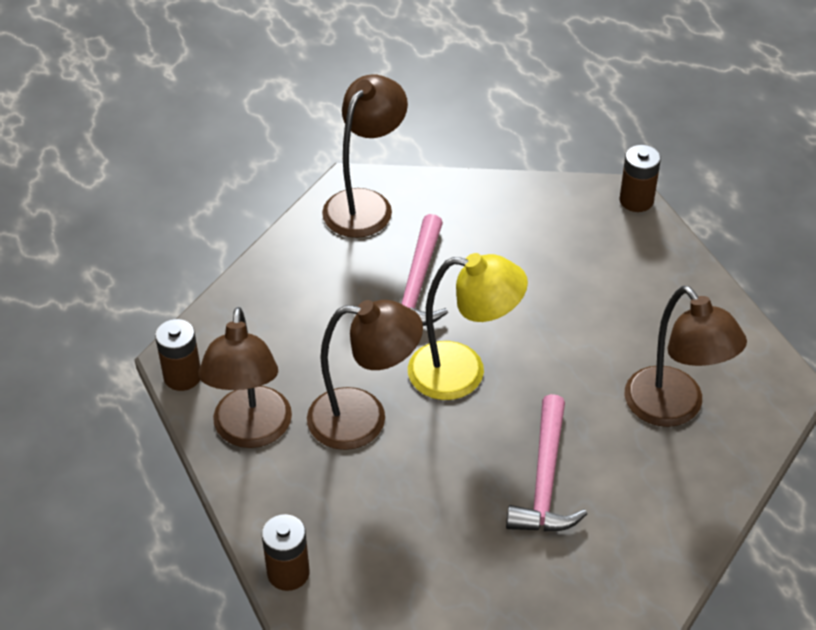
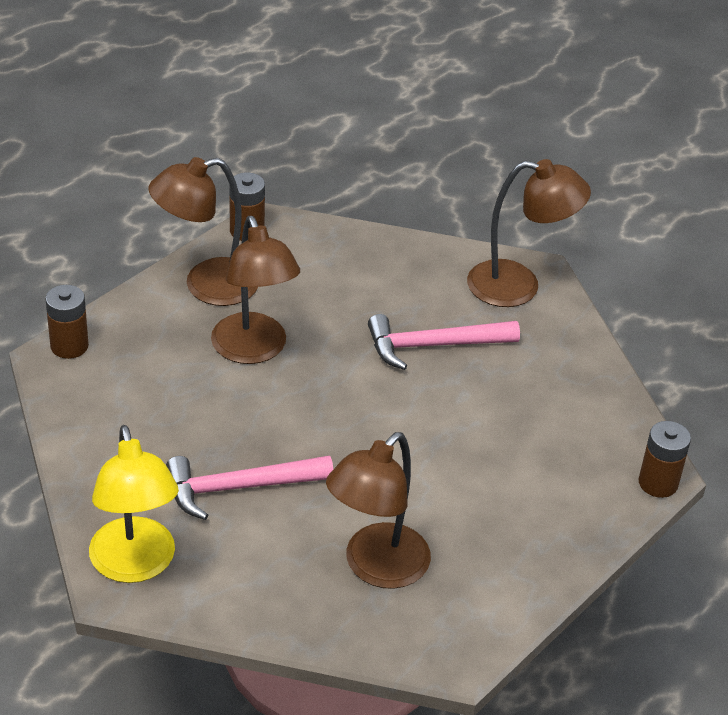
camera: 65 degrees right, 5 degrees down
(463, 372) = (342, 402): yellow lamp -> yellow lamp (135, 565)

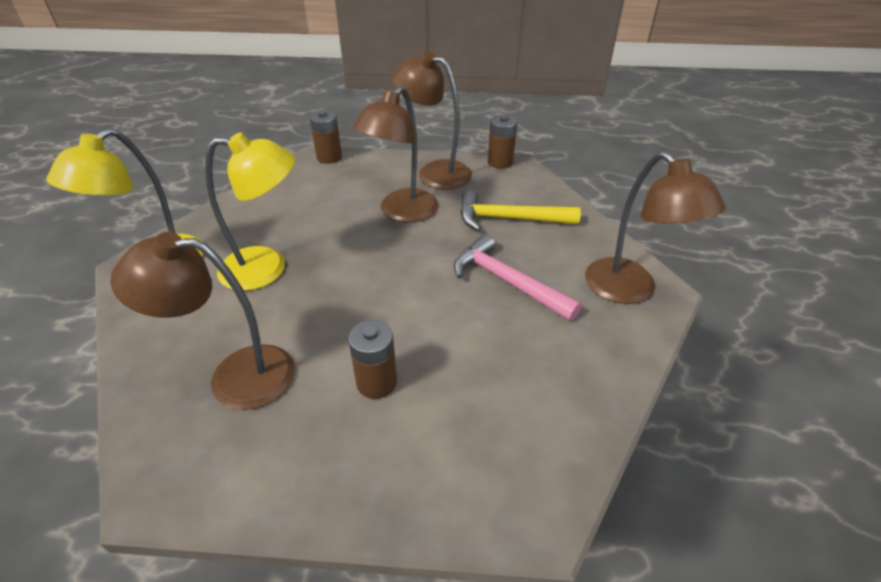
camera: 55 degrees right, 0 degrees up
(239, 487) = (267, 268): pink hammer -> yellow lamp
(349, 288) = (509, 219): none -> yellow hammer
(658, 483) = (522, 528): brown battery -> brown battery (376, 382)

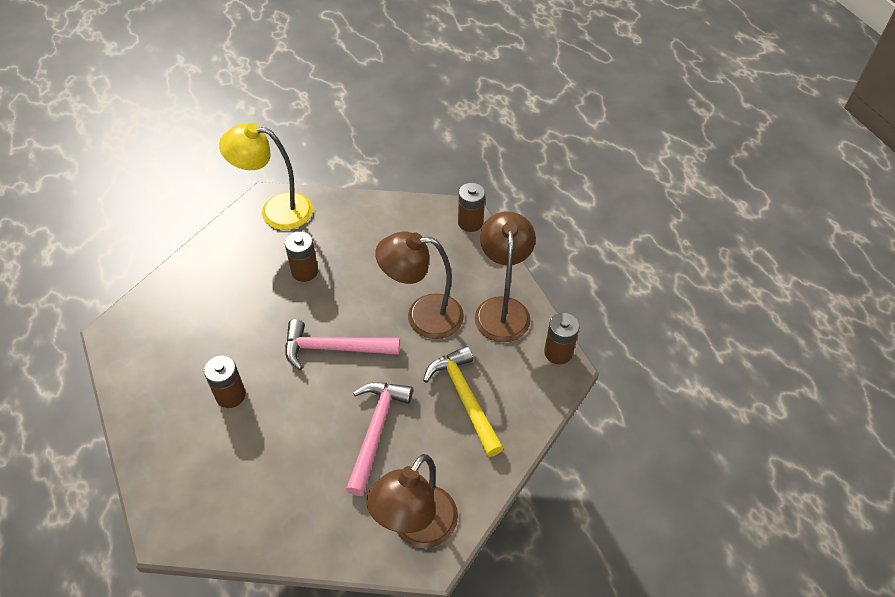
camera: 60 degrees right, 10 degrees up
(235, 376) = (201, 318): brown lamp -> none
(267, 268) = (305, 271): yellow lamp -> brown battery
(386, 278) = (334, 348): none -> pink hammer

